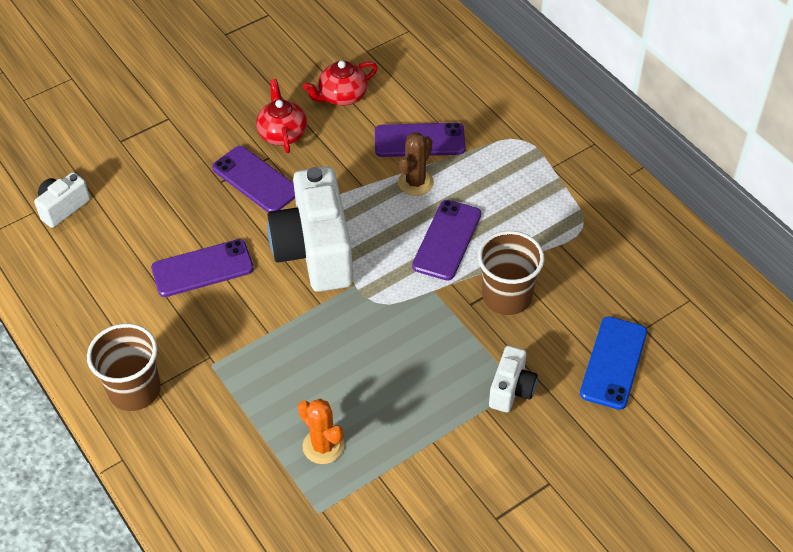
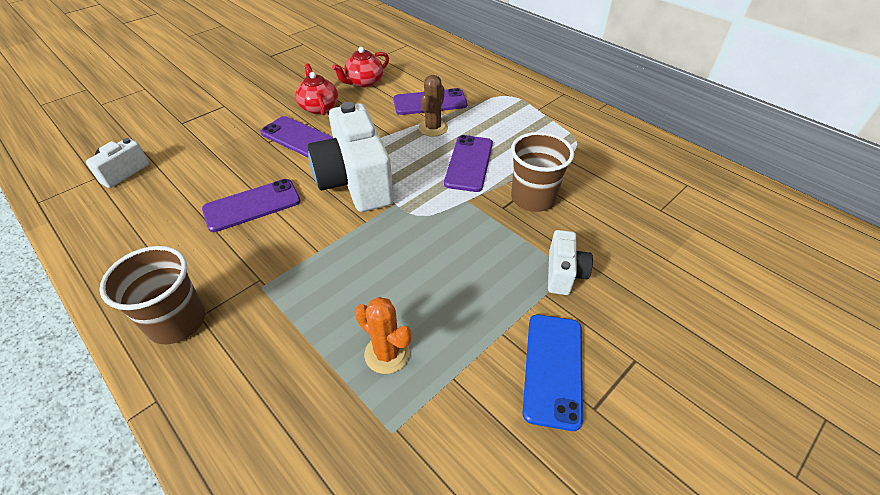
camera: 10 degrees left, 5 degrees down
(613, 363) = (647, 240): blue phone -> blue phone (553, 369)

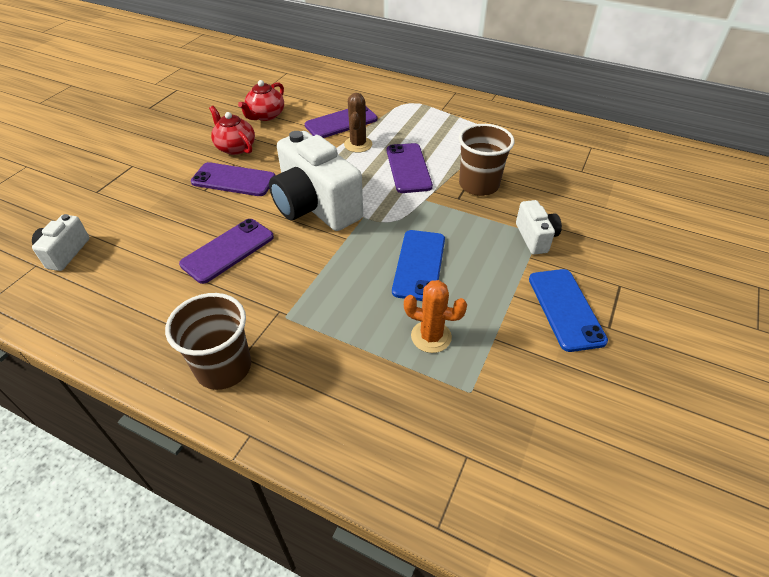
camera: 20 degrees left, 0 degrees up
(420, 270) = (419, 265): none -> blue phone

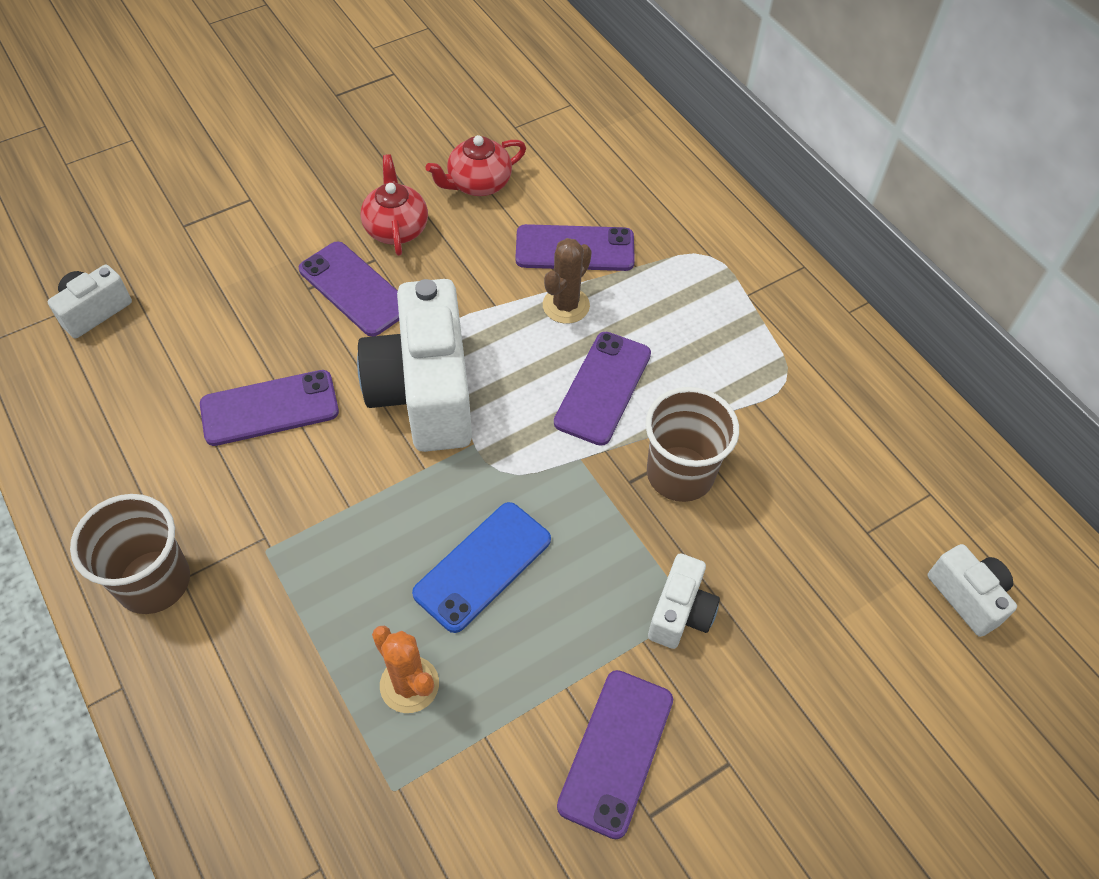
camera: 30 degrees right, 10 degrees up
(565, 309) = (616, 752): blue phone -> purple phone
(645, 175) = (967, 596): none -> white camera

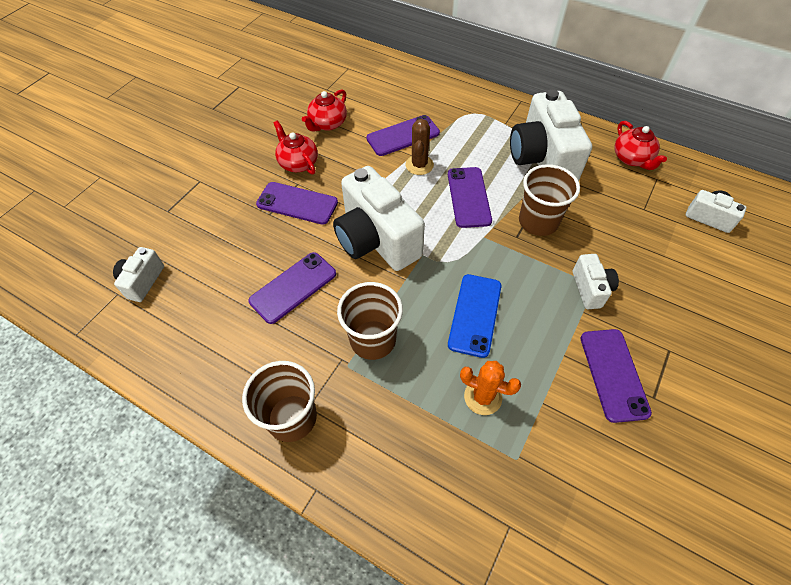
camera: 25 degrees left, 0 degrees up
(321, 531) = (373, 340): none -> brown cup
(761, 378) = (541, 159): none -> white camera
(914, 442) = (632, 159): none -> red teapot

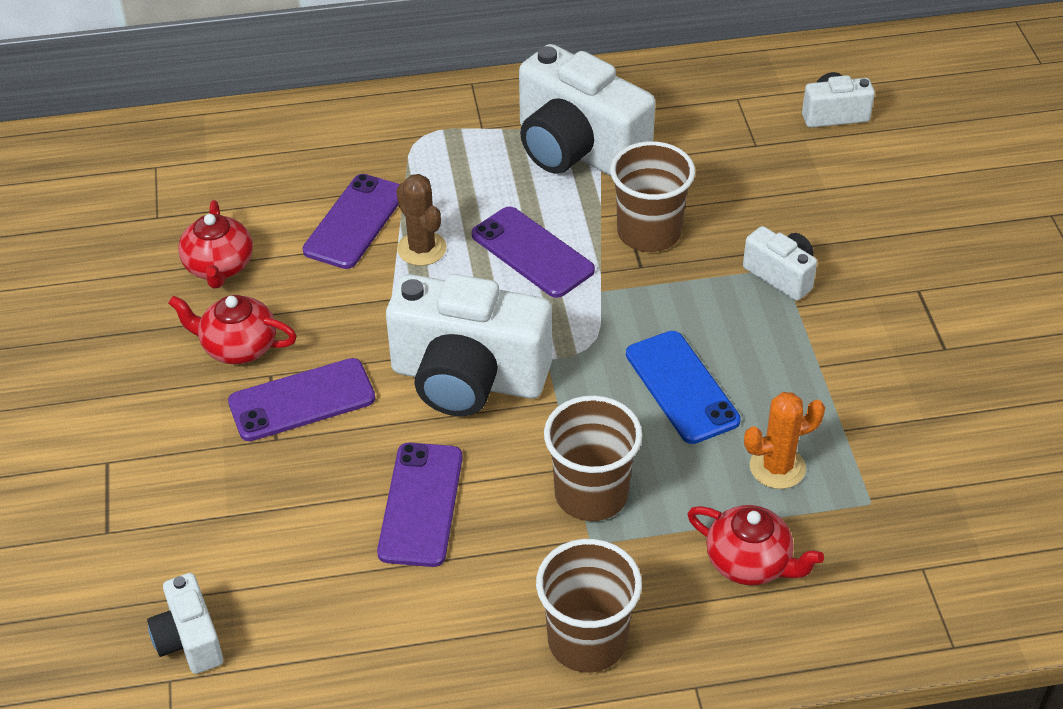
camera: 40 degrees left, 10 degrees down
(613, 374) = (886, 352): purple phone -> none
(632, 159) = (686, 88): red teapot -> red teapot (749, 563)

